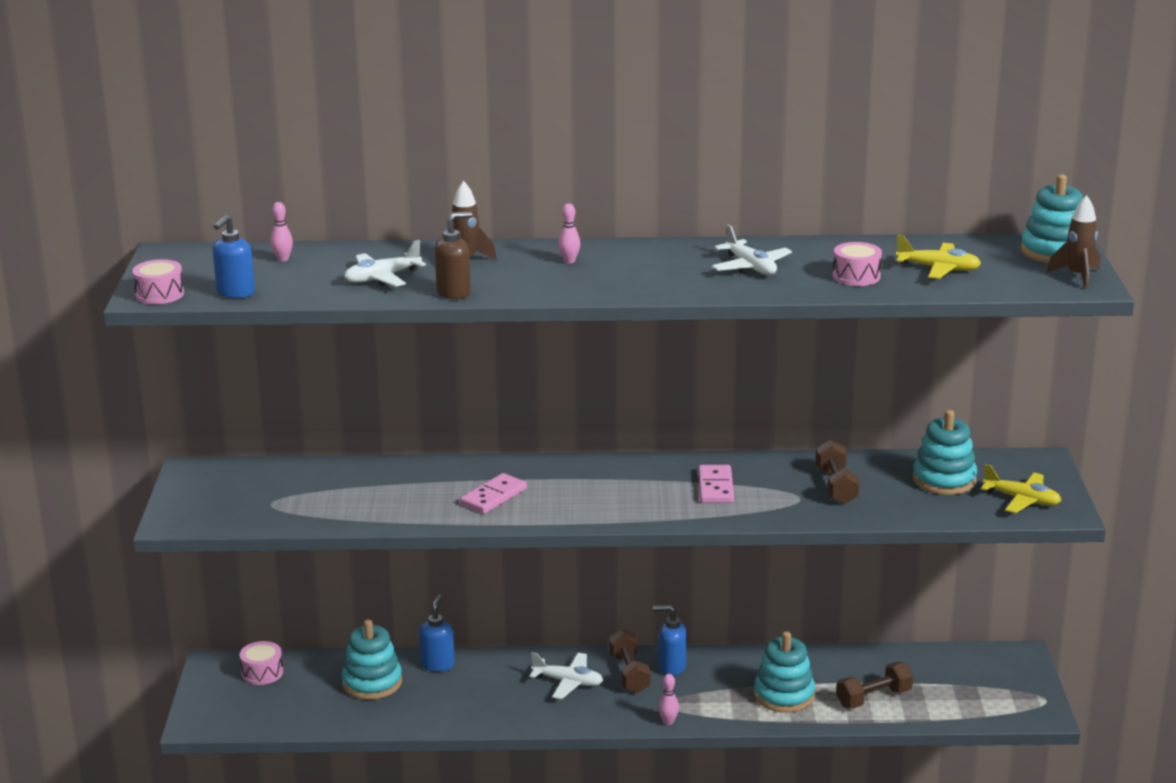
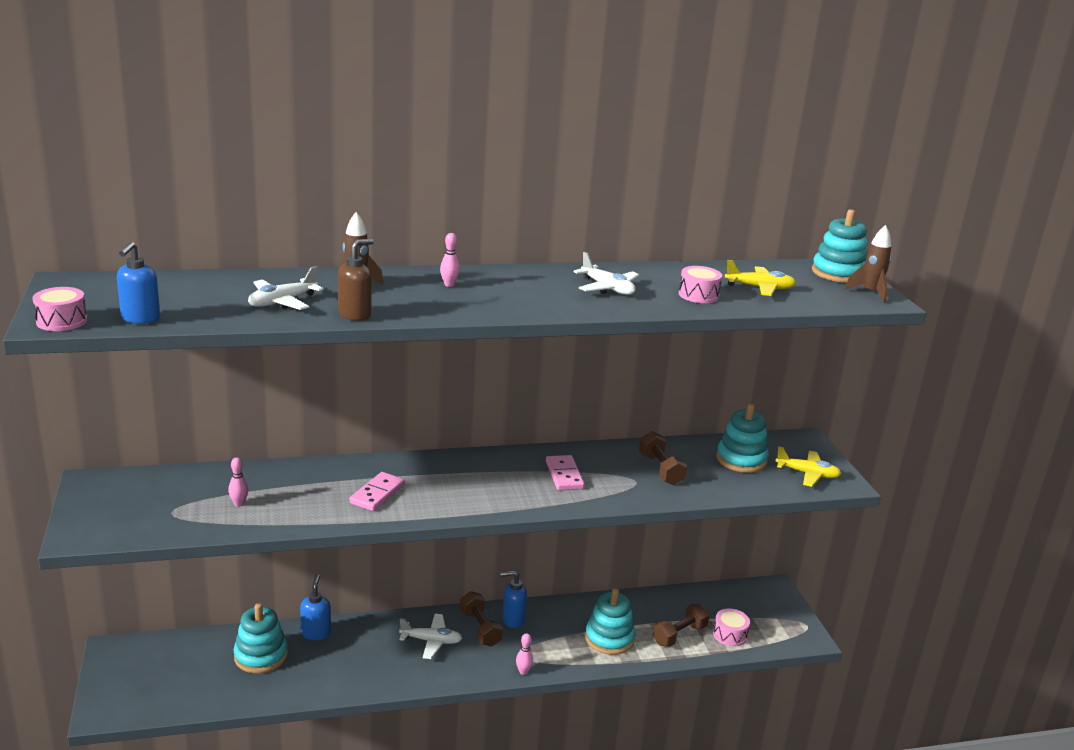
camera: 15 degrees left, 0 degrees up
(262, 673) = (159, 654): pink drum -> pink drum (729, 635)
(283, 259) = (181, 286): pink bowling pin -> pink bowling pin (239, 504)

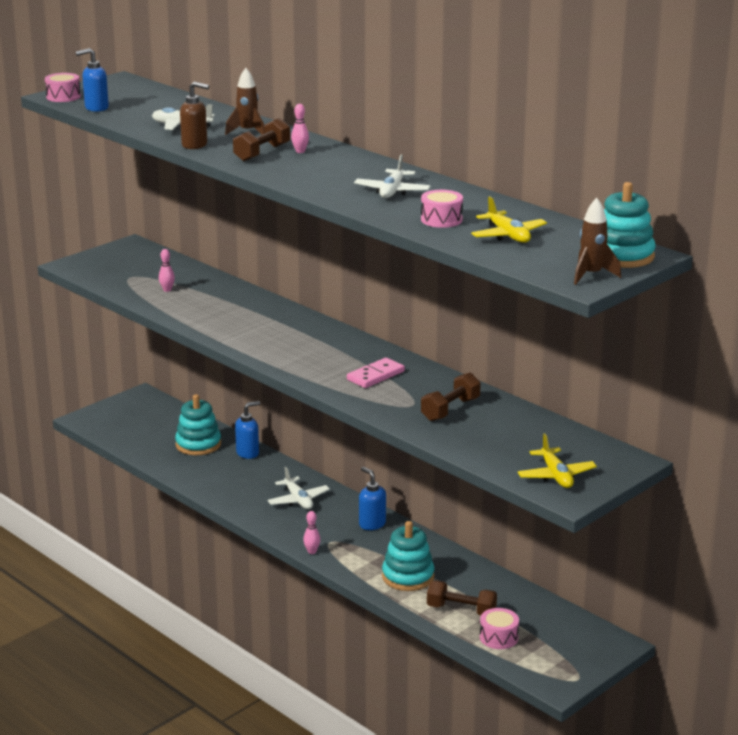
camera: 60 degrees right, 0 degrees up
(377, 494) = (243, 323): pink domino -> none
(480, 629) = (340, 514): brown dumbbell -> brown dumbbell (262, 153)
(741, 459) = (531, 439): turquoise stacking toy -> none

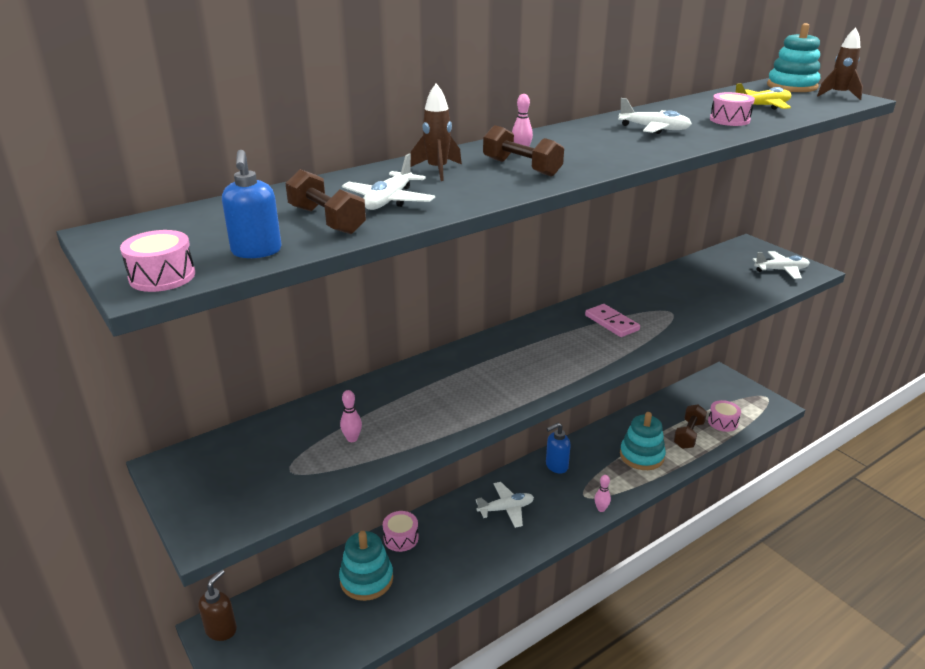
camera: 80 degrees left, 5 degrees up
(195, 145) = (479, 196): brown soap dispenser -> brown soap dispenser (221, 629)
(248, 453) = (401, 538): blue soap dispenser -> pink drum
(450, 409) = (677, 296): brown dumbbell -> brown dumbbell (326, 220)
(556, 476) = (781, 270): yellow plane -> white plane

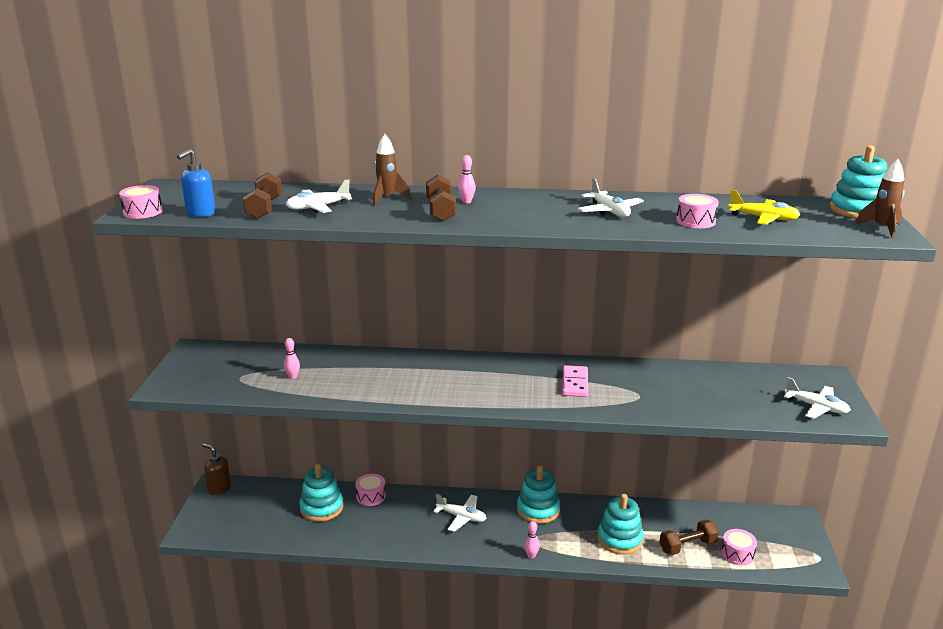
camera: 40 degrees right, 5 degrees down
(221, 629) = (219, 488): brown soap dispenser -> brown soap dispenser turned 120 degrees counterclockwise
(556, 466) = (538, 510): blue soap dispenser -> turquoise stacking toy

